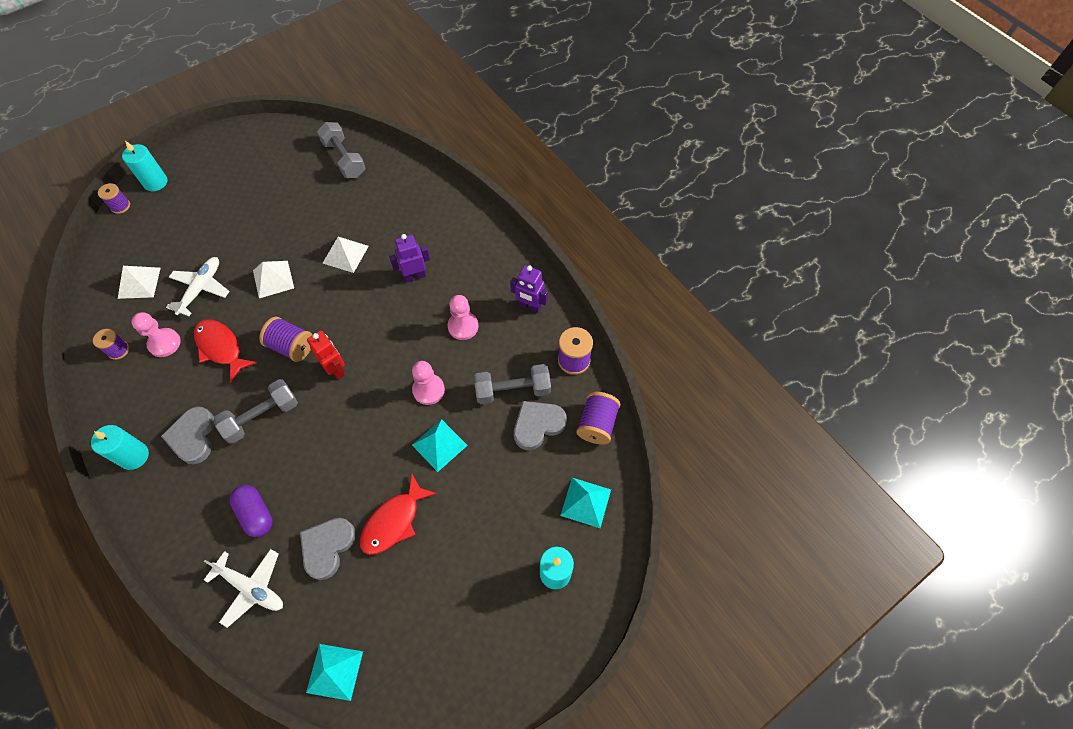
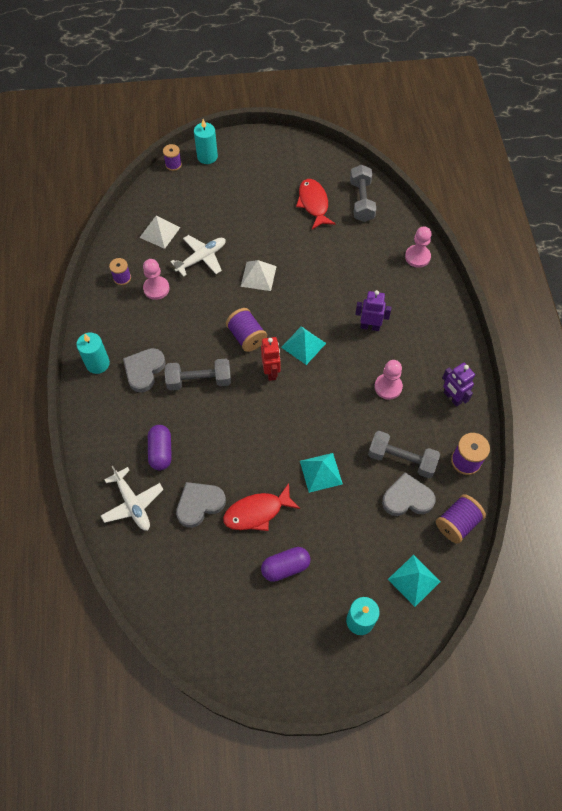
camera: 30 degrees right, 0 degrees up
(221, 348) = (194, 312): red fish -> red fish (313, 204)
(334, 672) = (161, 597): turquoise pyramid -> turquoise pyramid (303, 345)
(345, 254) = (323, 282): white pyramid -> none
(428, 390) = (334, 424): pink pawn -> pink pawn (417, 257)
(452, 561) = (285, 567): none -> purple capsule

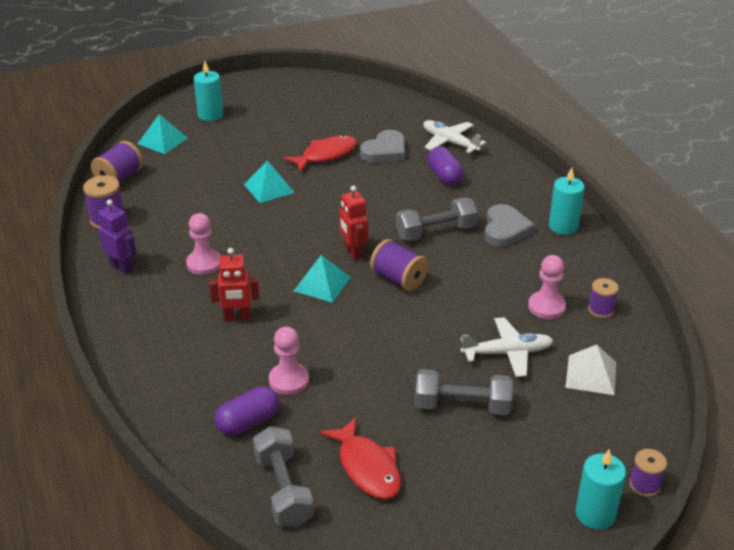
camera: 165 degrees right, 25 degrees down
(201, 258) = (507, 353): white plane -> white plane turned 135 degrees counterclockwise
(258, 276) = (414, 347): white pyramid -> none
(285, 567) = (286, 130): purple capsule -> purple capsule (248, 422)
(370, 326) = (237, 318): purple robot -> red robot
(401, 459) = (181, 210): grey dumbbell -> grey dumbbell (462, 406)
(407, 498) = (173, 185): grey heart -> none
(417, 257) = (175, 417): pink pawn -> pink pawn (289, 380)

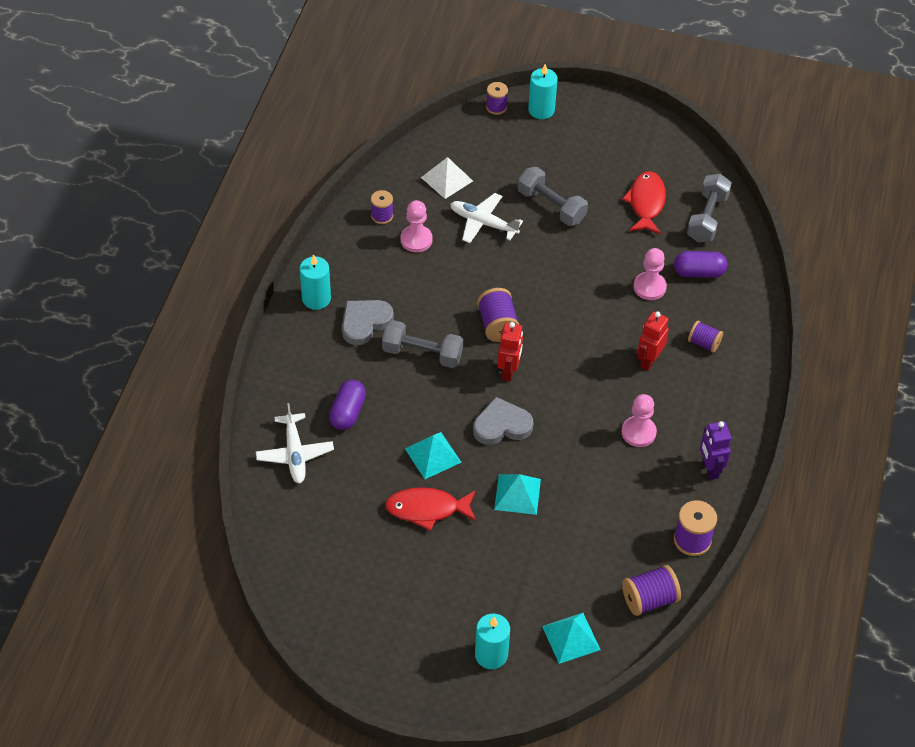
camera: 145 degrees left, 15 degrees up
(194, 358) = (704, 343): none -> purple spool
(237, 318) = (649, 361): red robot -> red robot turned 90 degrees counterclockwise
(322, 284) = (560, 355): turquoise pyramid -> turquoise pyramid (433, 455)
(385, 151) = (367, 480): grey heart -> grey heart (502, 425)

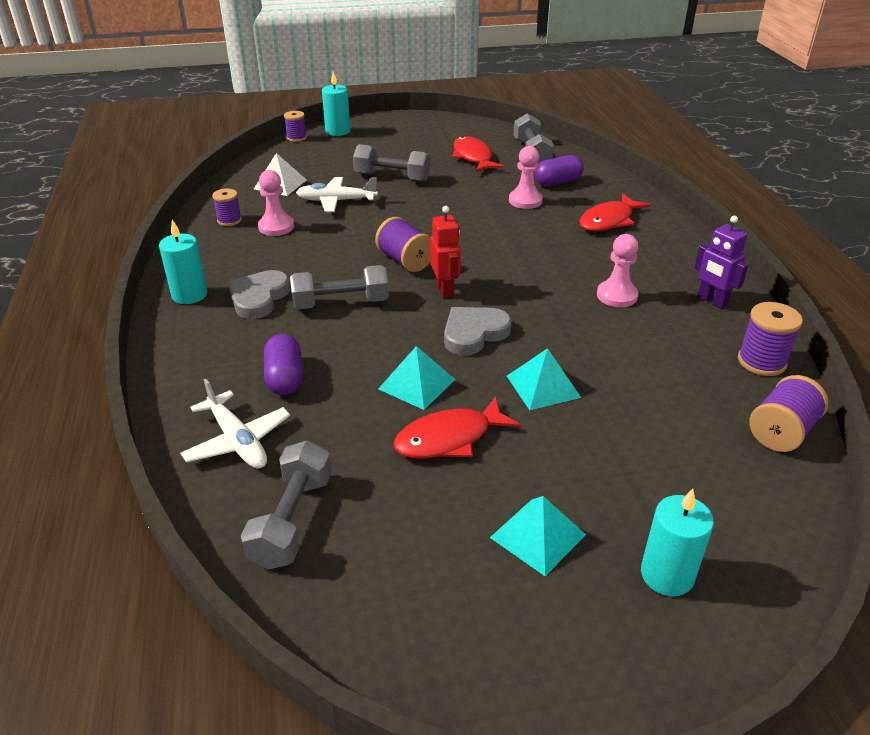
camera: 25 degrees left, 15 degrees down
(301, 526) = (292, 520): none -> grey dumbbell
(571, 637) = (741, 509): turquoise pyramid -> turquoise pyramid (537, 535)
(649, 361) = (573, 244): red robot -> none
(704, 343) = (609, 221): purple spool -> red fish

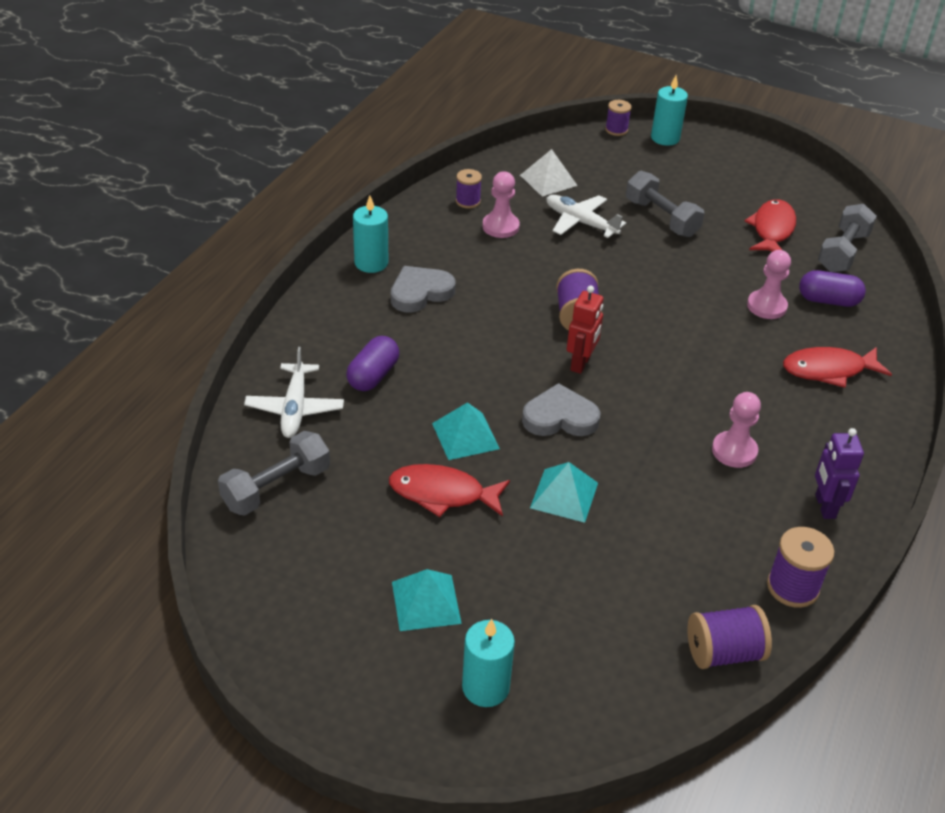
camera: 35 degrees right, 5 degrees up
(341, 303) = (480, 331): grey dumbbell -> none

